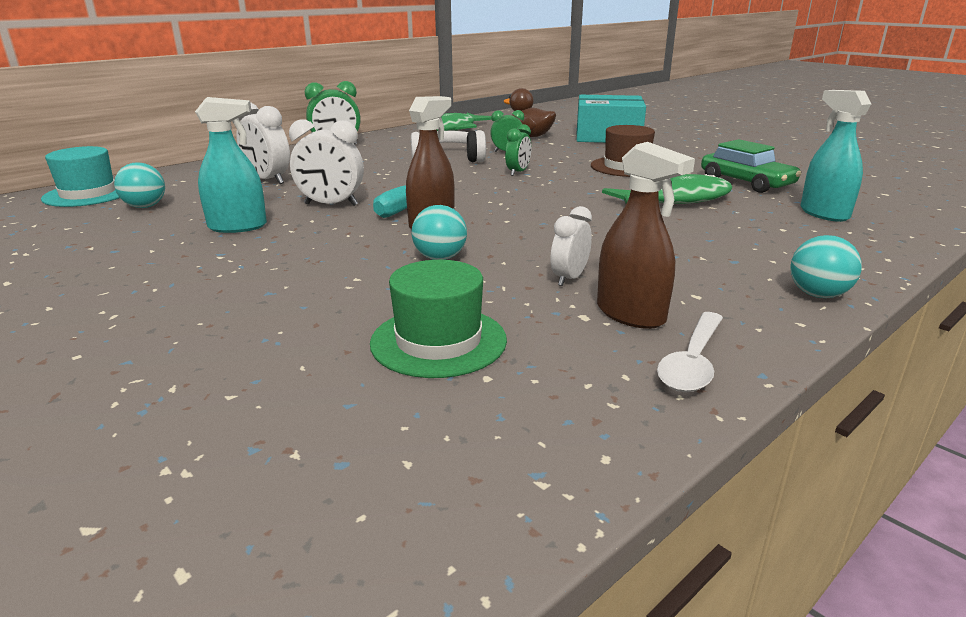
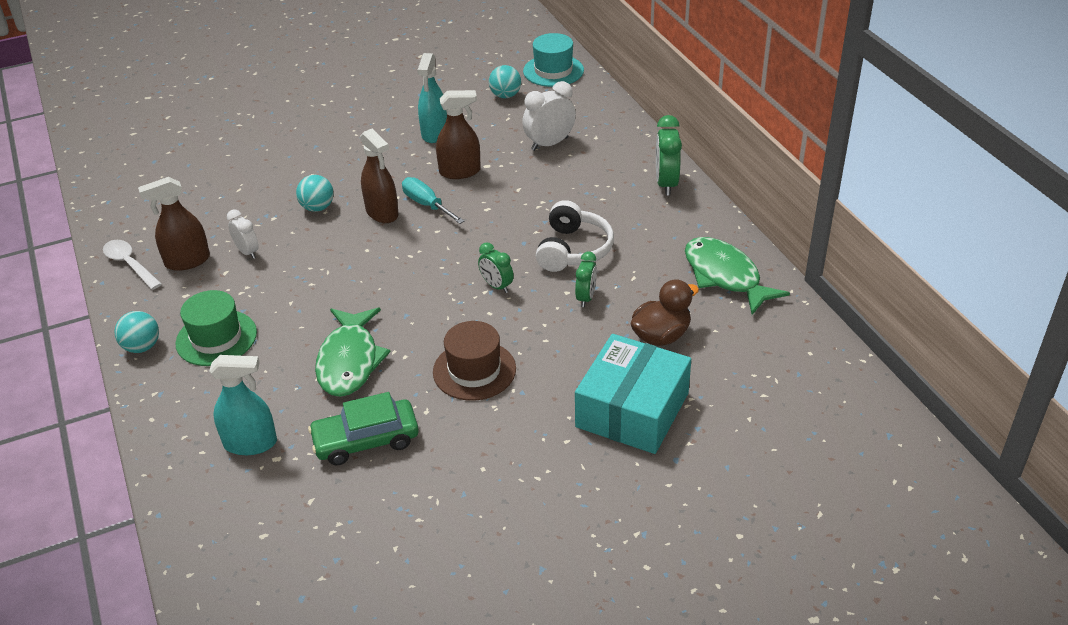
camera: 110 degrees right, 15 degrees up
(331, 205) = (460, 172): white clock -> brown spray bottle
(438, 341) = (216, 193): green hat -> green hat (216, 338)

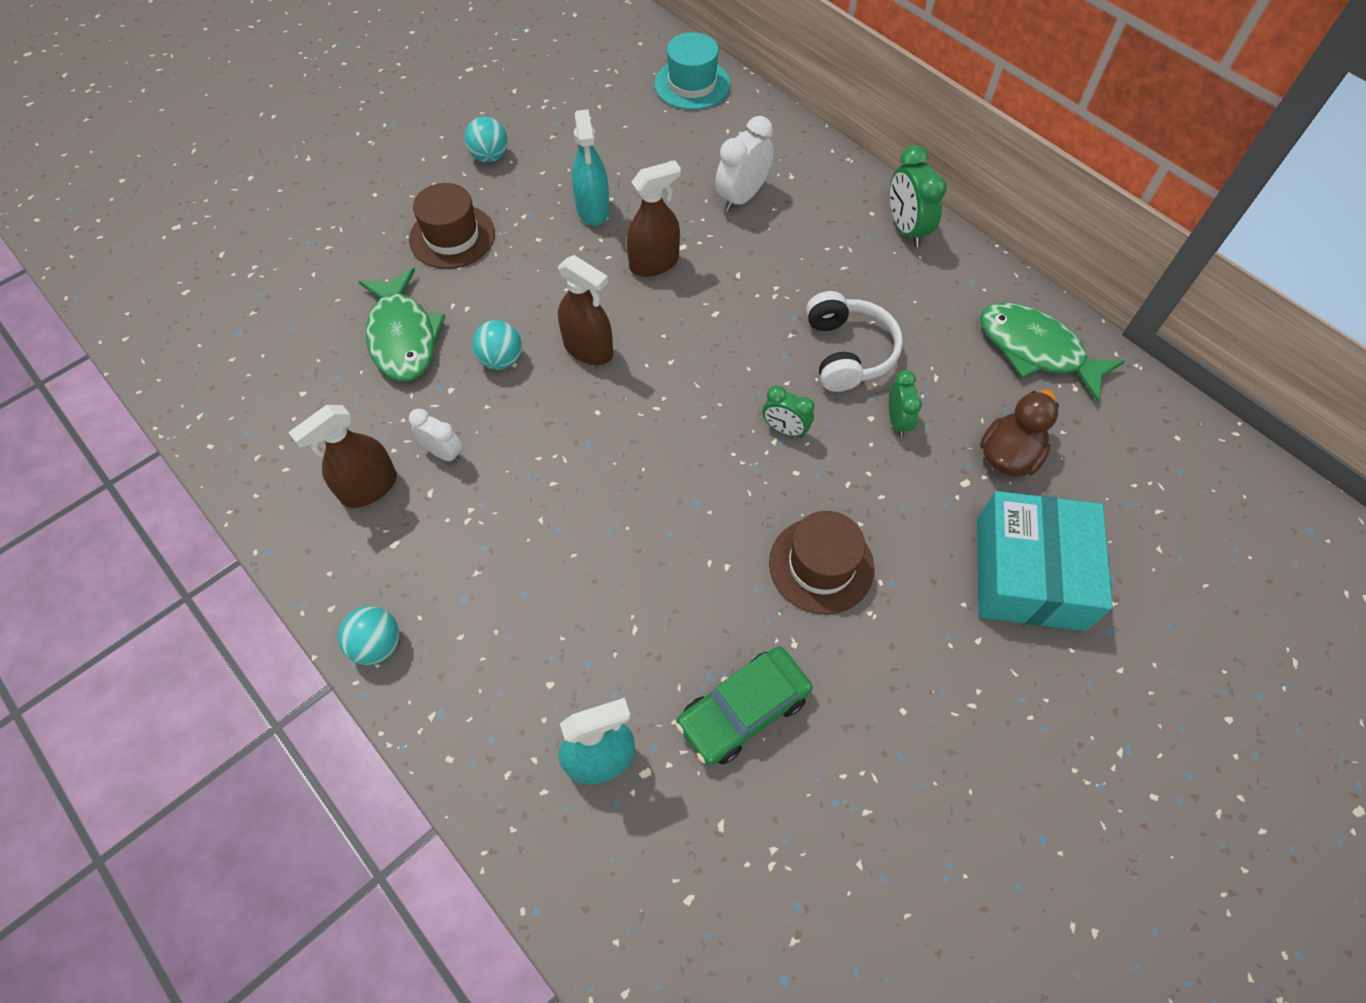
camera: 20 degrees left, 20 degrees up
(130, 264) = (292, 512): white spoon -> none
(216, 338) = (471, 603): green hat -> none
(326, 132) = (452, 236): none -> brown hat
(349, 361) = (662, 593): green fish -> green fish (403, 336)
(427, 205) = (638, 324): turquoise screwdriver -> none
(505, 95) = (652, 133): turquoise ball -> turquoise ball (490, 156)

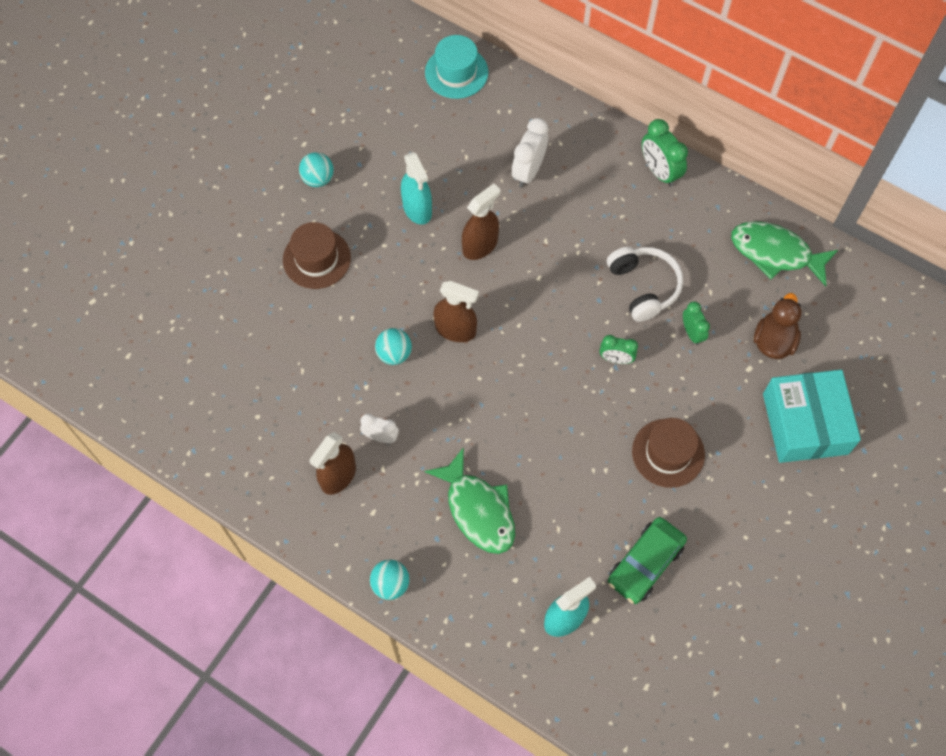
camera: 15 degrees left, 5 degrees up
(403, 336) = (313, 353): green fish -> green fish (478, 510)

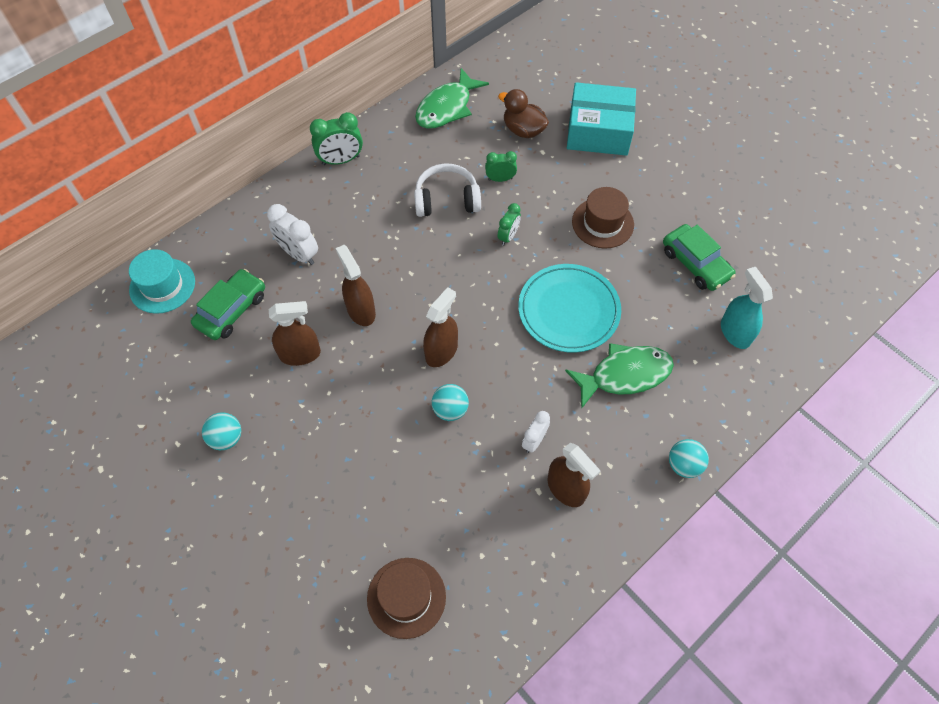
camera: 75 degrees left, 5 degrees down
(316, 259) = (320, 459): brown hat -> brown hat (406, 597)
(417, 209) = (300, 354): turquoise spray bottle -> brown spray bottle
(447, 137) = (231, 310): none -> green car
(540, 439) = (568, 310): none -> turquoise plate

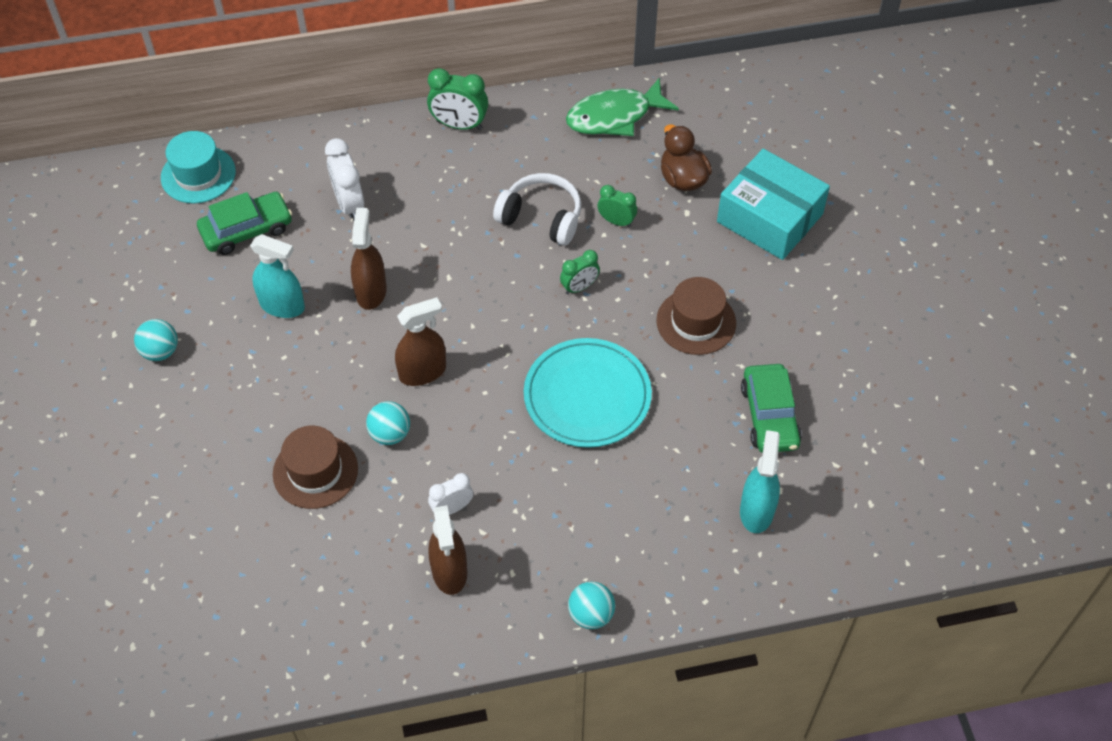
camera: 30 degrees right, 5 degrees down
(300, 354) = (282, 305): brown spray bottle -> turquoise spray bottle
(406, 597) = (223, 586): brown hat -> brown hat (315, 471)
(625, 375) = (597, 492): green fish -> none

